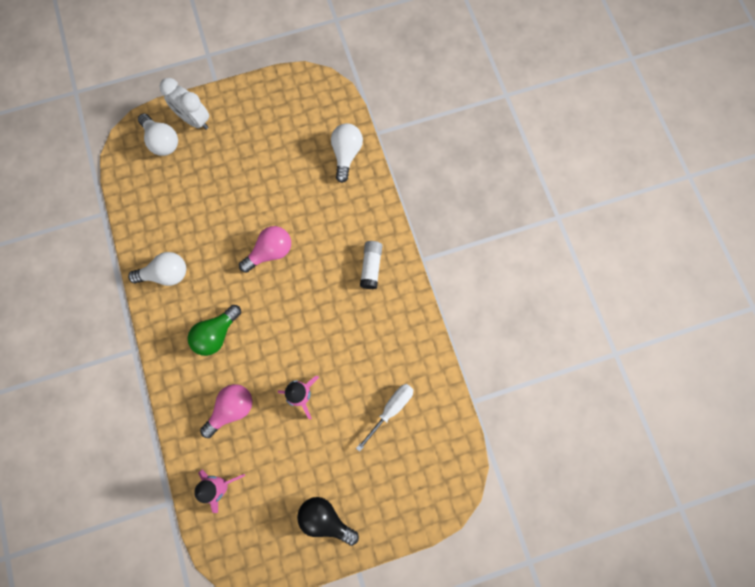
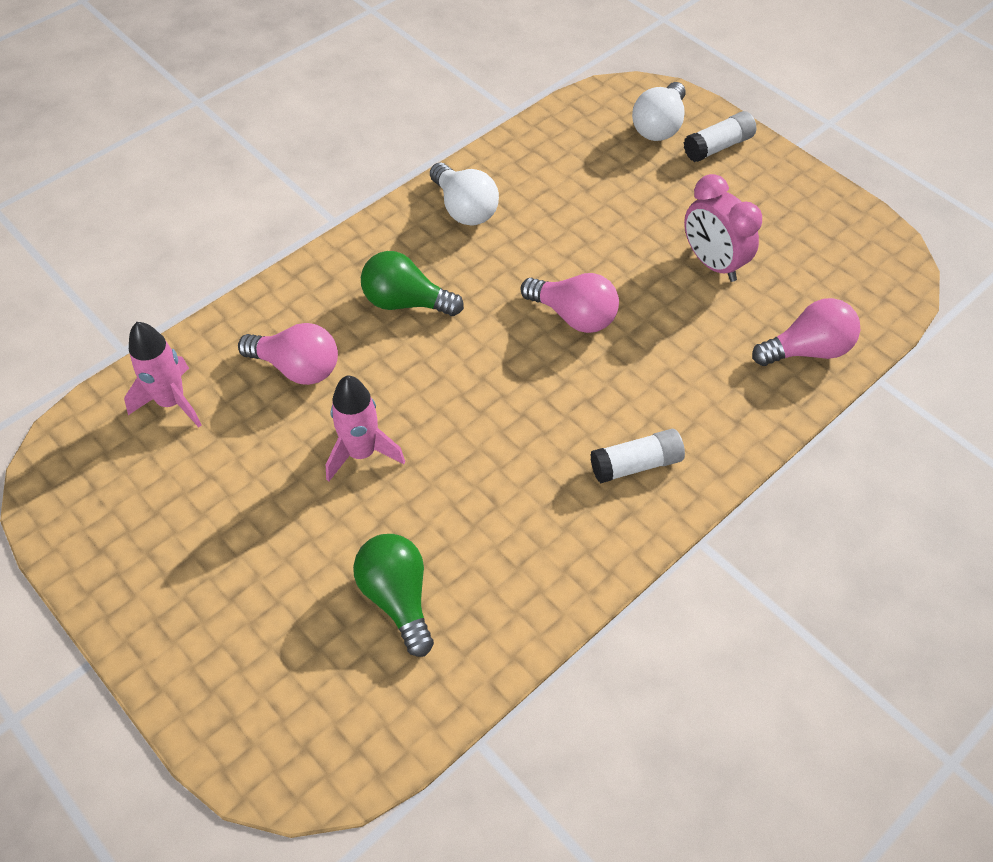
camera: 65 degrees right, 20 degrees down
(194, 120) = (718, 146): white clock -> white glue stick
(272, 167) = (712, 263): none -> pink clock
(325, 519) = (166, 571): black light bulb -> none
(346, 154) = (807, 350): white light bulb -> pink light bulb
(390, 409) = (397, 598): white screwdriver -> green light bulb

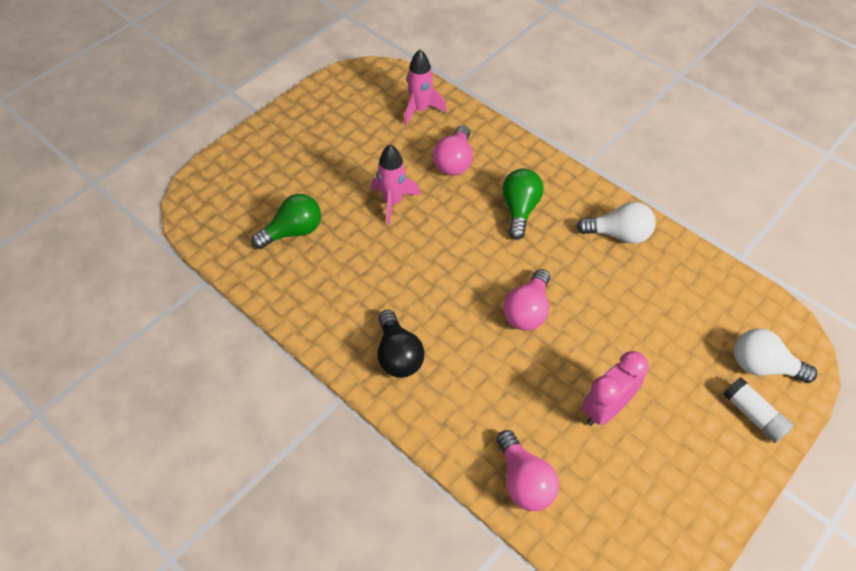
camera: 85 degrees right, 0 degrees up
(464, 209) = (618, 234): white light bulb -> white light bulb turned 135 degrees counterclockwise
(636, 464) = (398, 355): white glue stick -> black light bulb

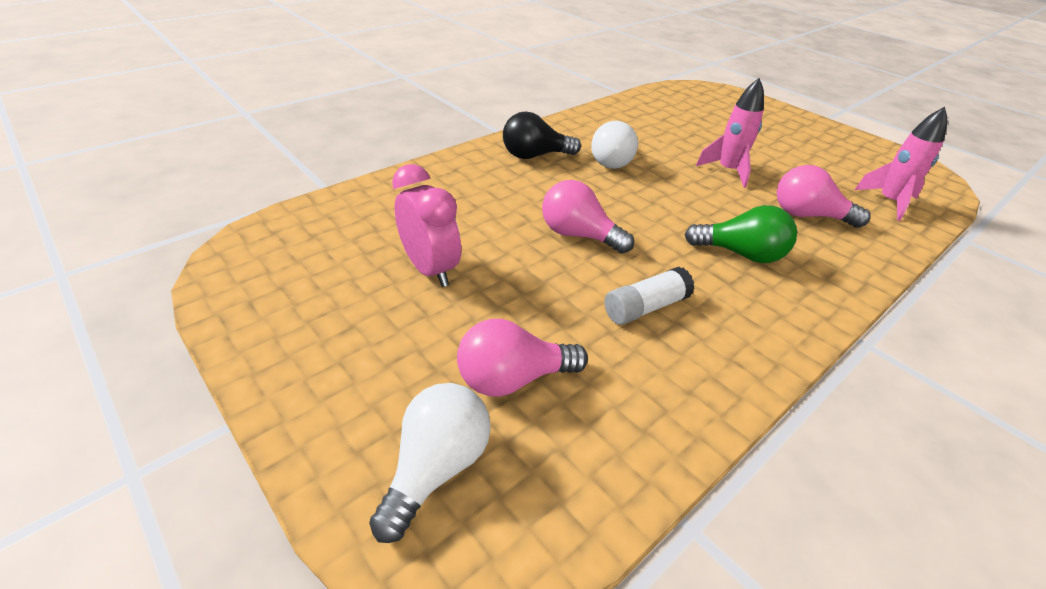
camera: 95 degrees right, 15 degrees down
(293, 231) = (677, 122): green light bulb -> none
(524, 481) = (375, 202): pink light bulb -> pink light bulb (513, 378)
(618, 234) = (716, 342): white light bulb -> white light bulb (612, 160)
(753, 415) = (355, 421): white glue stick -> white glue stick (645, 307)

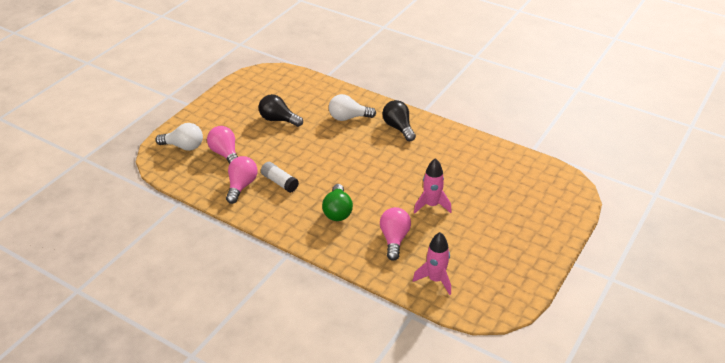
camera: 75 degrees right, 0 degrees up
(430, 269) = (278, 120): pink clock -> black light bulb
(579, 235) = (325, 155): pink light bulb -> pink light bulb (241, 186)
(612, 160) = (413, 156): white light bulb -> white light bulb (348, 118)

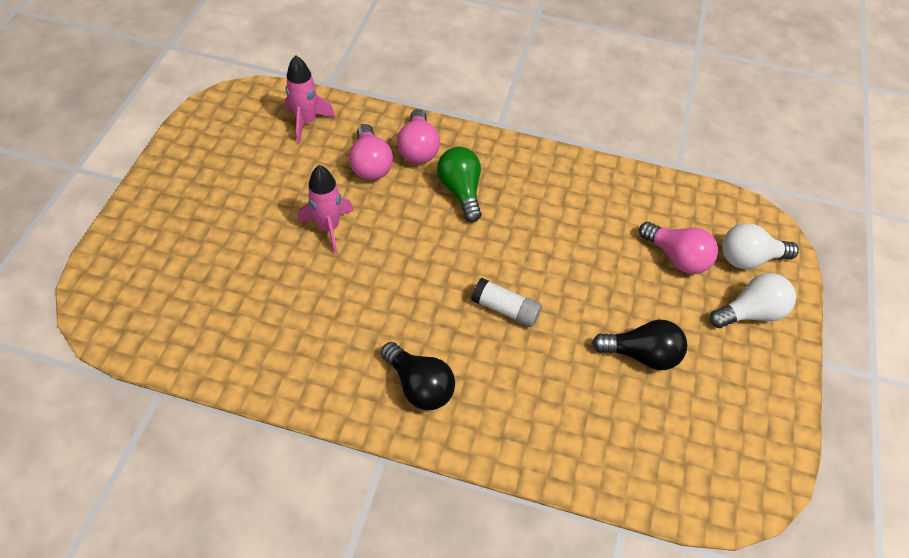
camera: 160 degrees right, 15 degrees up
(241, 186) = (614, 205): pink light bulb -> pink light bulb (418, 149)
(279, 182) = (565, 222): white glue stick -> white glue stick (505, 309)
(348, 118) = (520, 391): white light bulb -> white light bulb (750, 312)

